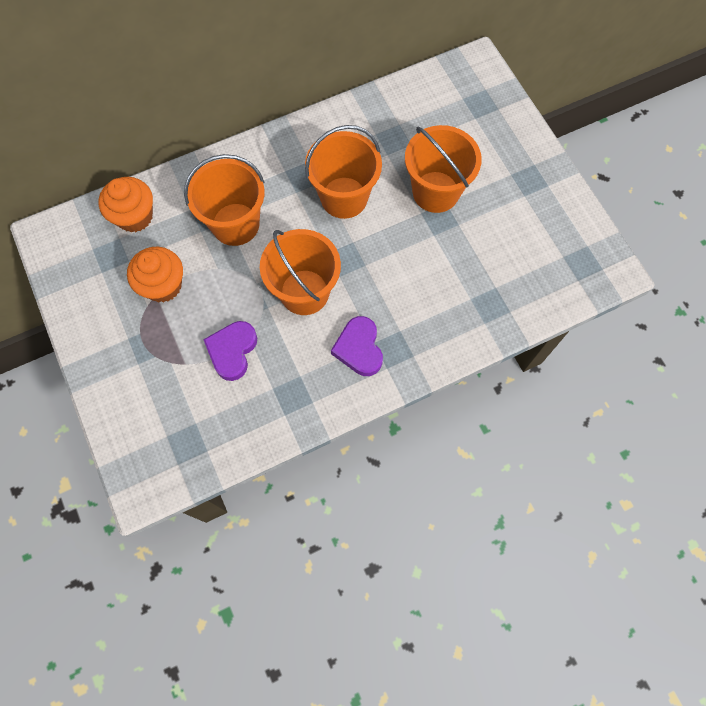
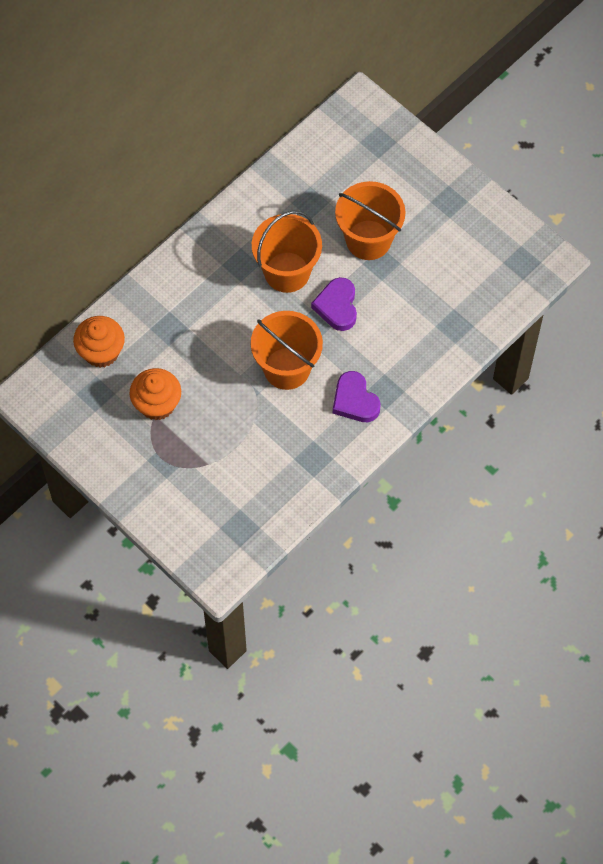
camera: 20 degrees left, 5 degrees down
(232, 351) = (245, 439): purple heart -> purple heart (337, 306)
(235, 224) = (198, 328): orange bucket -> none

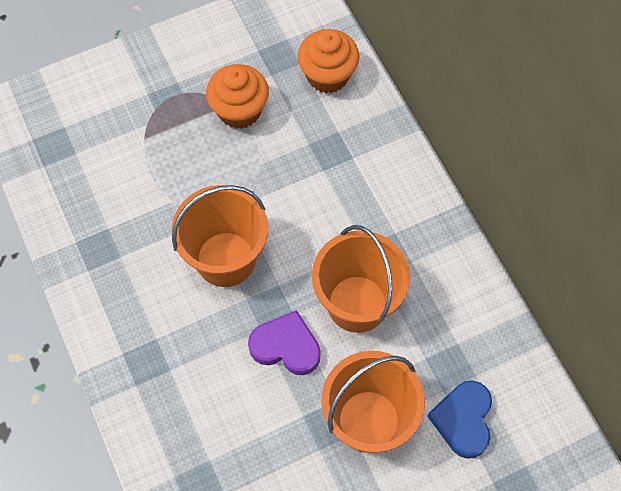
camera: 110 degrees right, 0 degrees up
(344, 185) = (463, 420): none -> blue heart
(355, 400) = (149, 321): purple heart -> none

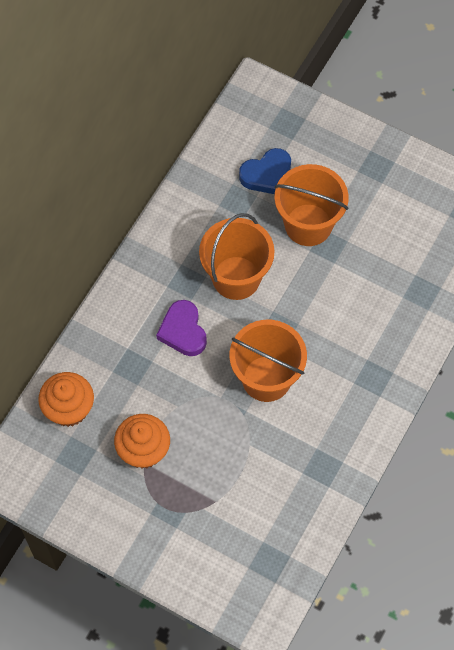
camera: 125 degrees left, 0 degrees up
(286, 346) = (298, 301): purple heart -> purple heart (183, 331)

